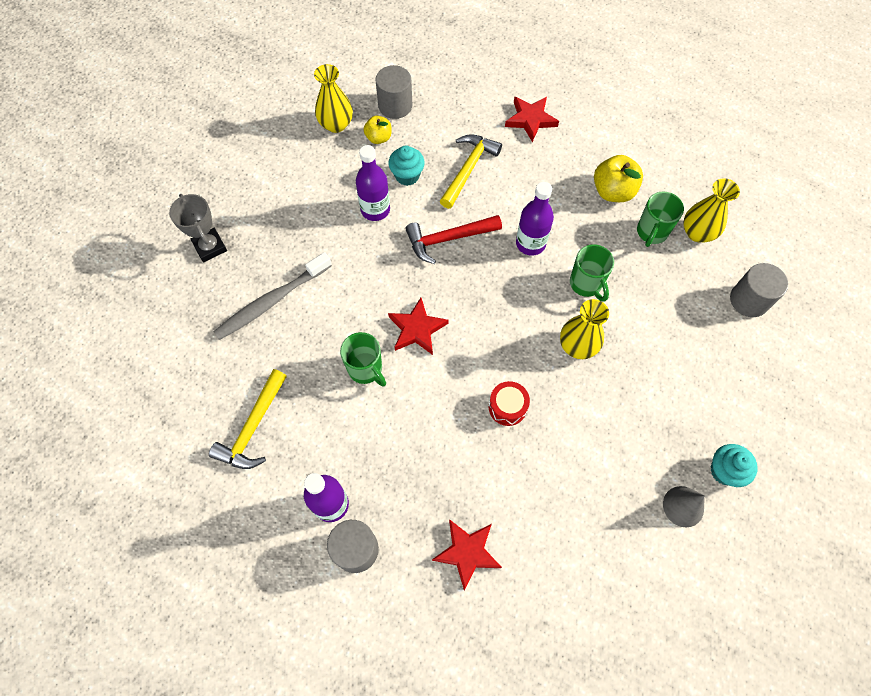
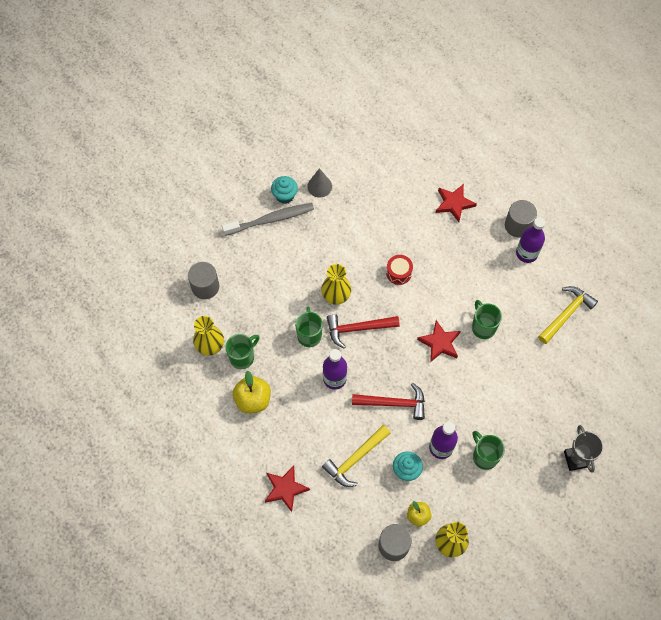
camera: 160 degrees left, 0 degrees up
(272, 301) = (537, 398): grey toothbrush -> grey toothbrush (271, 219)
(321, 216) = (484, 456): none -> green mug
(529, 312) = (358, 329): none -> red hammer

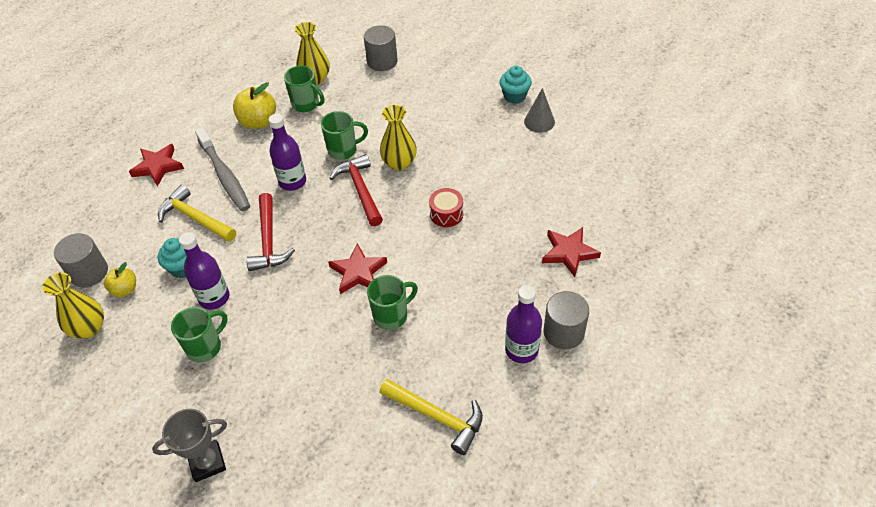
camera: 80 degrees right, 15 degrees down
(271, 219) = (479, 92): grey toothbrush -> grey toothbrush (224, 175)

